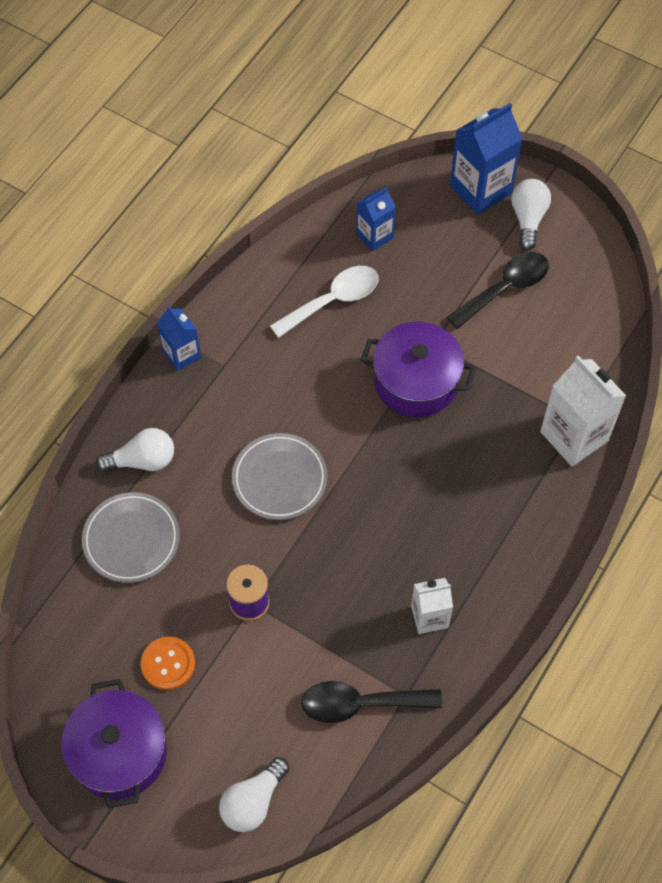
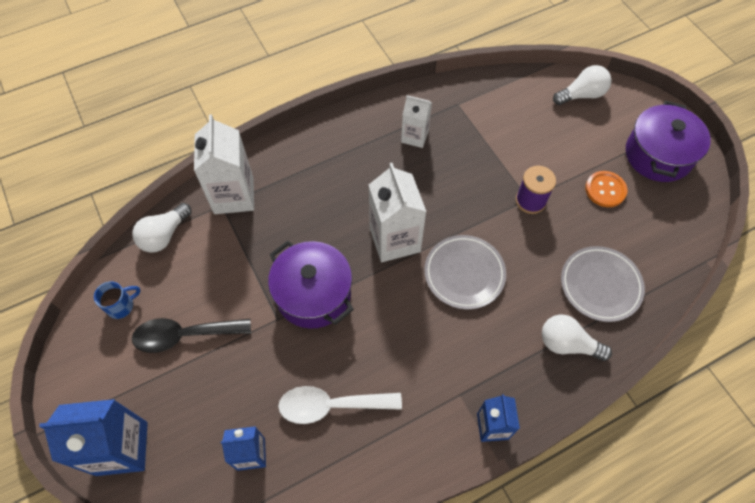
camera: 150 degrees left, 0 degrees up
(360, 704) = (489, 112): black spoon -> none
(372, 477) = (394, 240): none -> white carton
(528, 219) = (110, 391): white light bulb -> white light bulb (164, 235)
(583, 282) = (121, 306): none -> blue mug

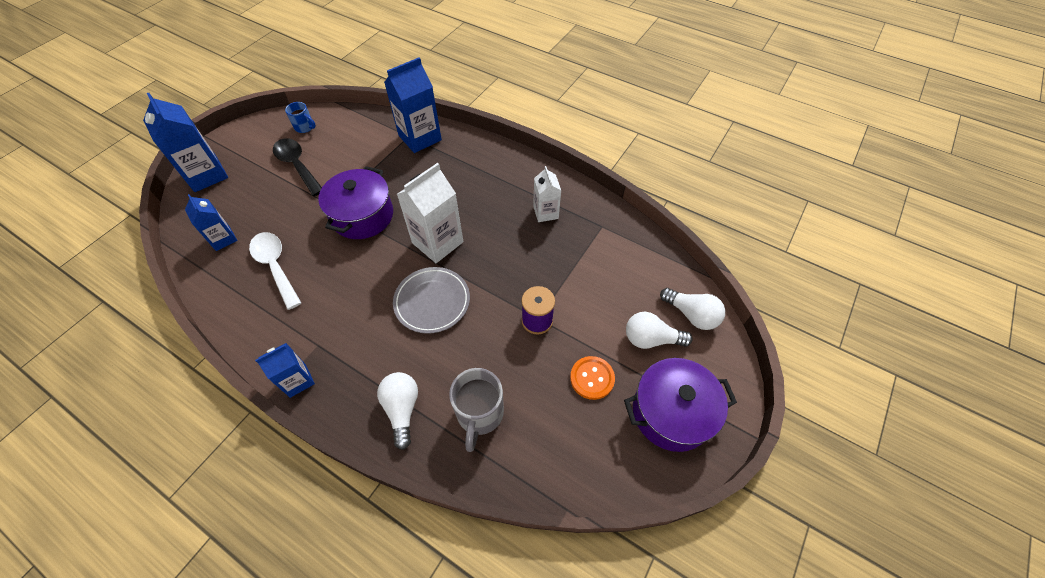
camera: 60 degrees right, 5 degrees down
(164, 235) = (367, 121): white light bulb -> white light bulb (651, 339)
(234, 195) = (420, 138): white carton -> blue carton
(600, 285) = (479, 414): grey plate -> grey mug

